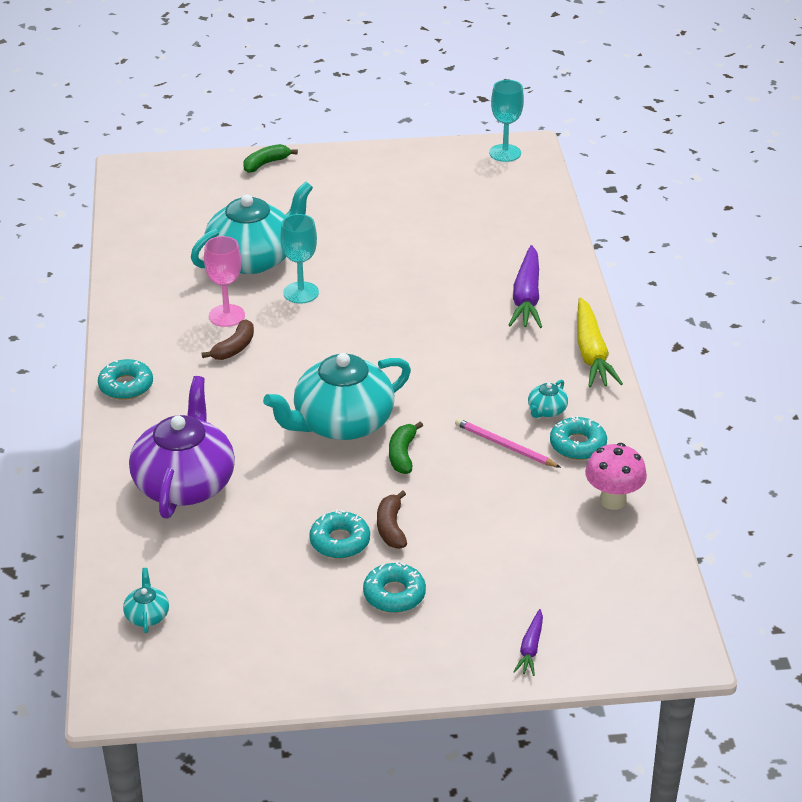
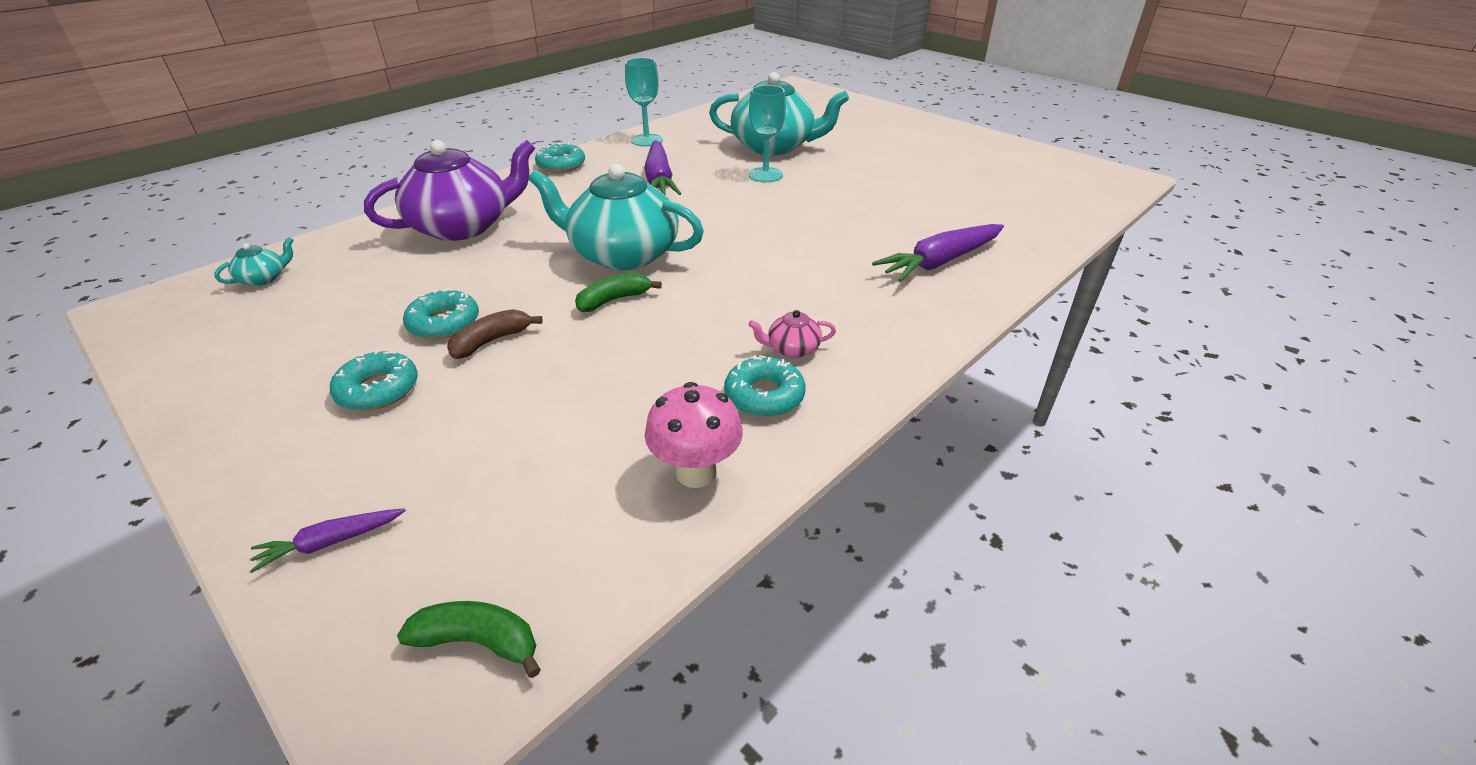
camera: 50 degrees right, 0 degrees up
(227, 316) = (693, 163): pink goblet -> none
(234, 348) = (659, 180): brown banana -> purple carrot
(266, 164) = (884, 112): green banana -> green banana (479, 642)
(504, 446) = (700, 349): pink pencil -> none
(505, 153) = (1097, 173): turquoise goblet -> turquoise goblet (647, 140)
(546, 410) = (792, 349): turquoise teapot -> pink teapot
(591, 353) = (926, 334): yellow carrot -> none

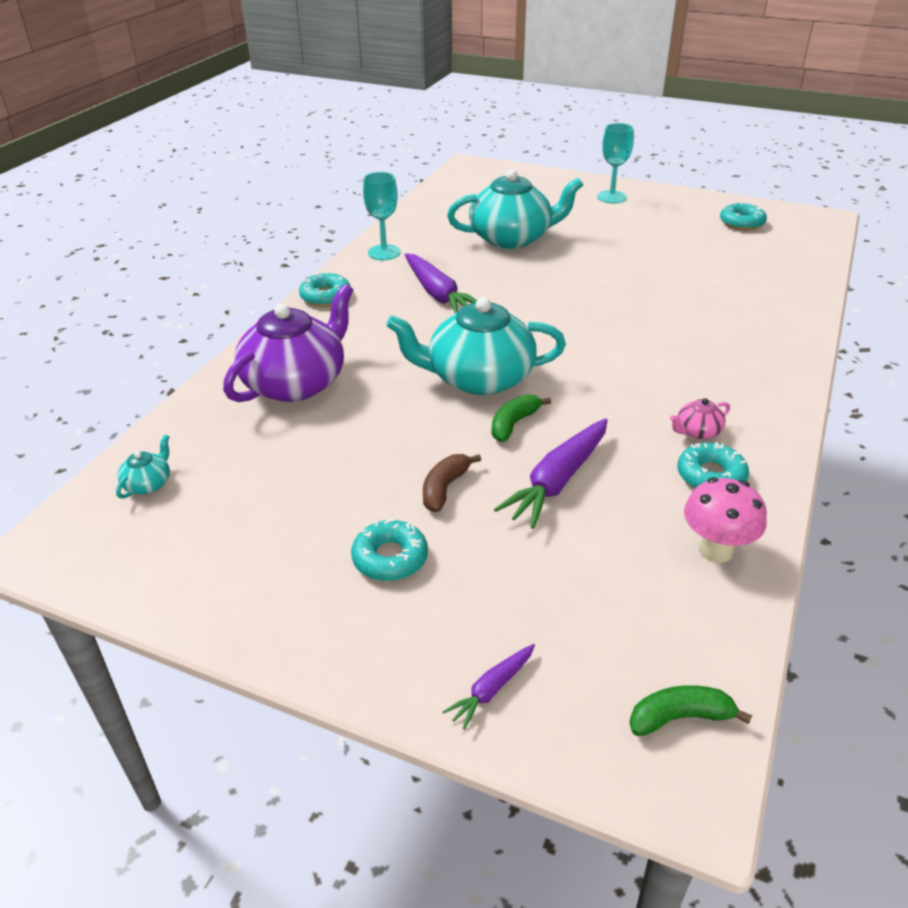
camera: 20 degrees left, 0 degrees up
(444, 323) = (383, 483): turquoise donut -> turquoise donut (741, 223)
(765, 175) = (531, 270): turquoise goblet -> turquoise goblet (611, 197)
(940, 262) = (744, 327): purple carrot -> purple carrot (557, 481)

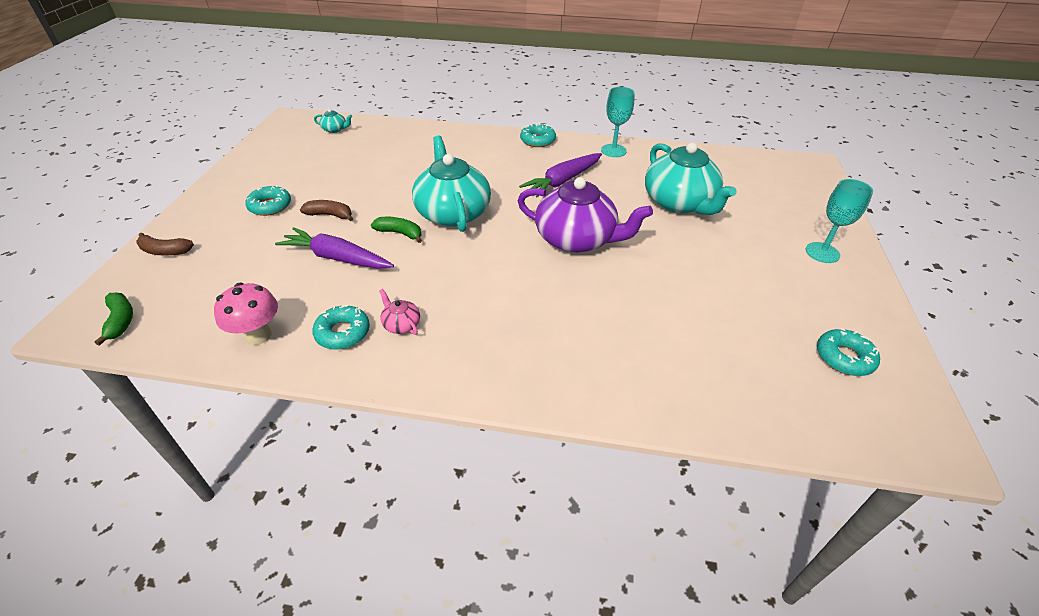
camera: 75 degrees right, 5 degrees up
(296, 383) = (431, 150): purple teapot -> purple teapot (576, 239)
(491, 690) = (165, 251): purple carrot -> brown banana

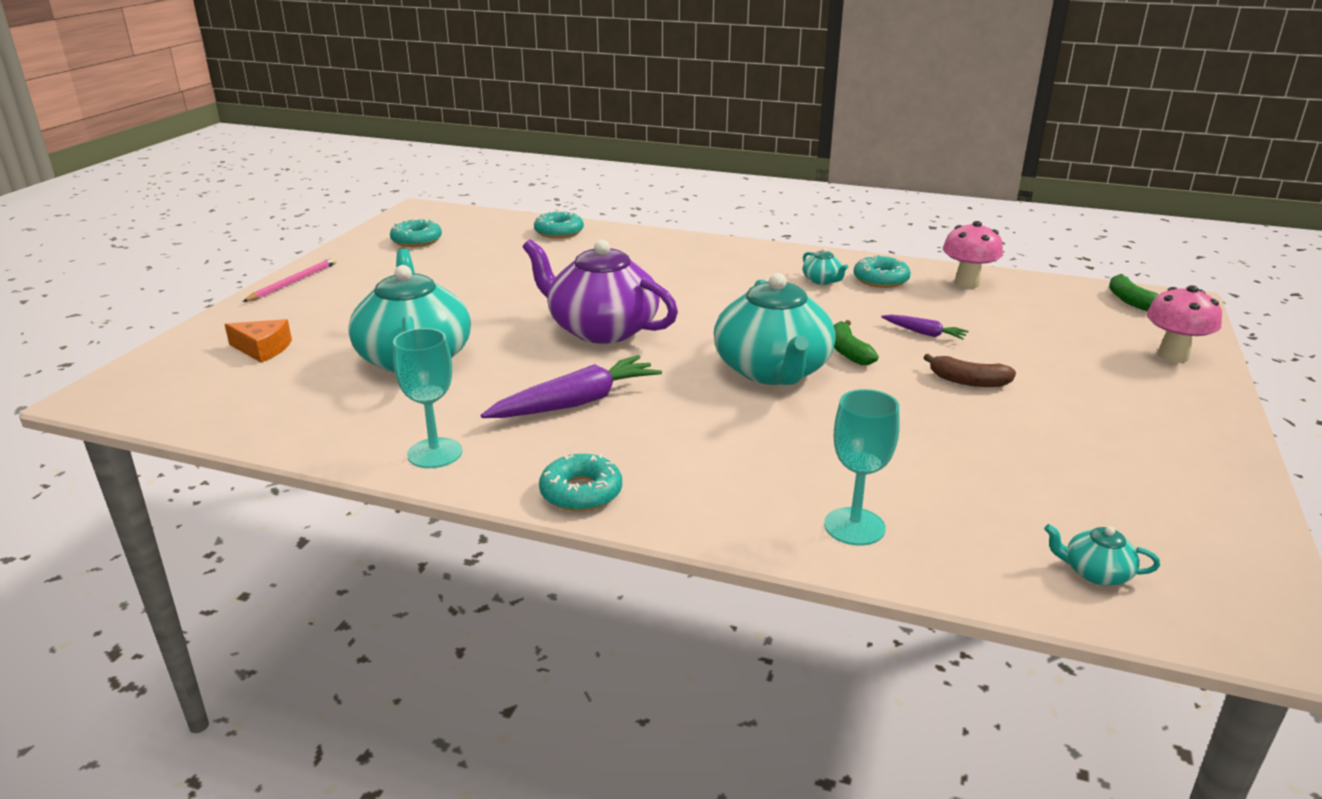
camera: 170 degrees left, 15 degrees down
(165, 251) = (1173, 356): brown banana -> pink mushroom
(270, 206) = (1081, 402): turquoise donut -> turquoise donut (559, 232)
(336, 258) = (924, 333): purple carrot -> purple carrot, size x0.52
(400, 233) = (848, 352): green banana -> green banana turned 45 degrees clockwise
(401, 324) = (822, 280): pink teapot -> turquoise teapot
(779, 201) = (263, 349): none -> orange cheese
(822, 252) = (308, 297): turquoise goblet -> turquoise goblet (854, 526)
(860, 270) = (293, 282): none -> pink pencil

